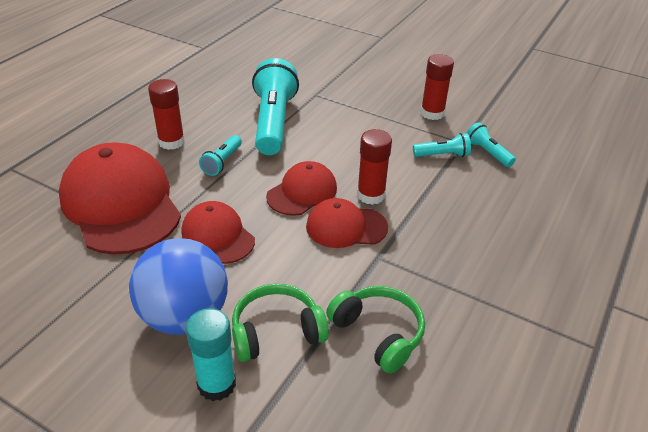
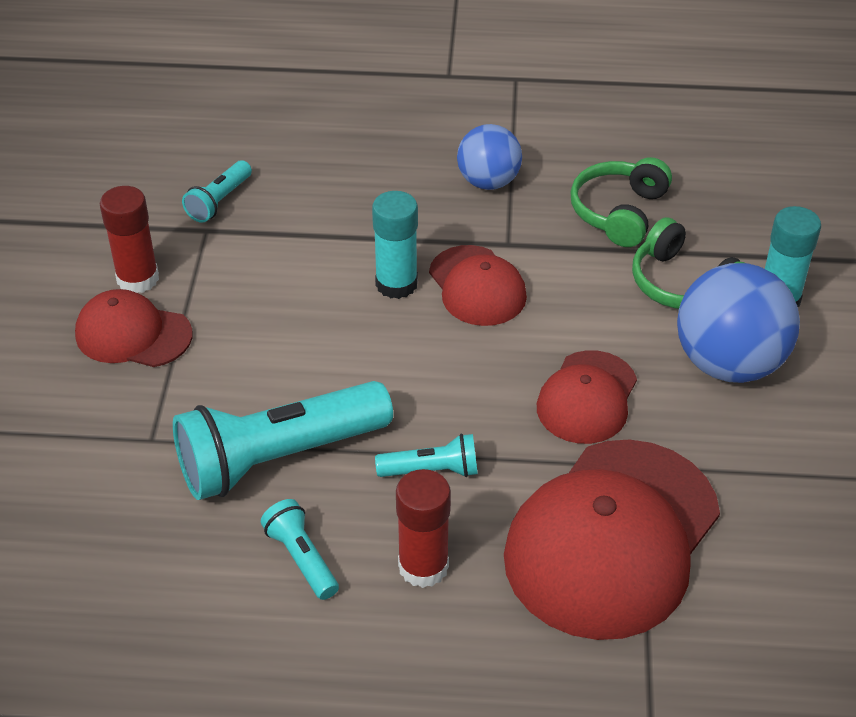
camera: 115 degrees left, 5 degrees up
(302, 192) = (439, 352): red cap -> red cap (133, 334)
(371, 195) = (396, 284): red glue stick -> turquoise glue stick
(442, 155) = (253, 241): turquoise flashlight -> turquoise flashlight (301, 558)
(453, 273) = (488, 182): none -> blue ball

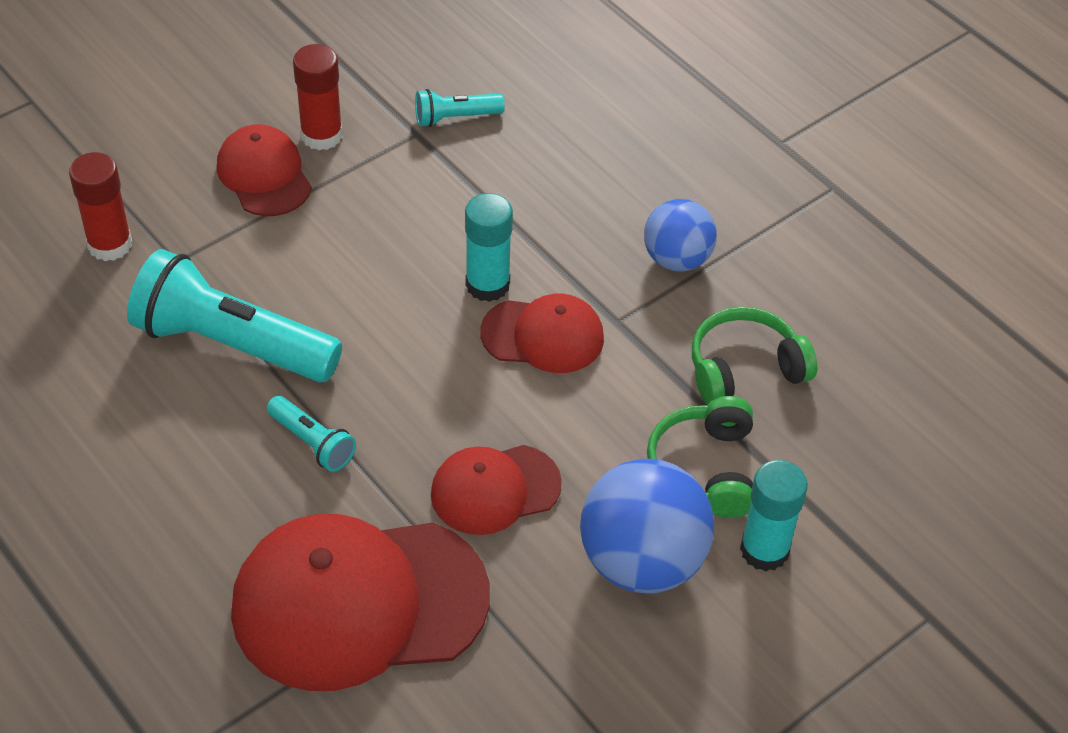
camera: 45 degrees right, 5 degrees up
(301, 558) = (151, 425): turquoise flashlight -> none
(423, 566) = (213, 502): red glue stick -> red glue stick (110, 244)
(477, 286) = (543, 336): red cap -> red cap turned 105 degrees counterclockwise

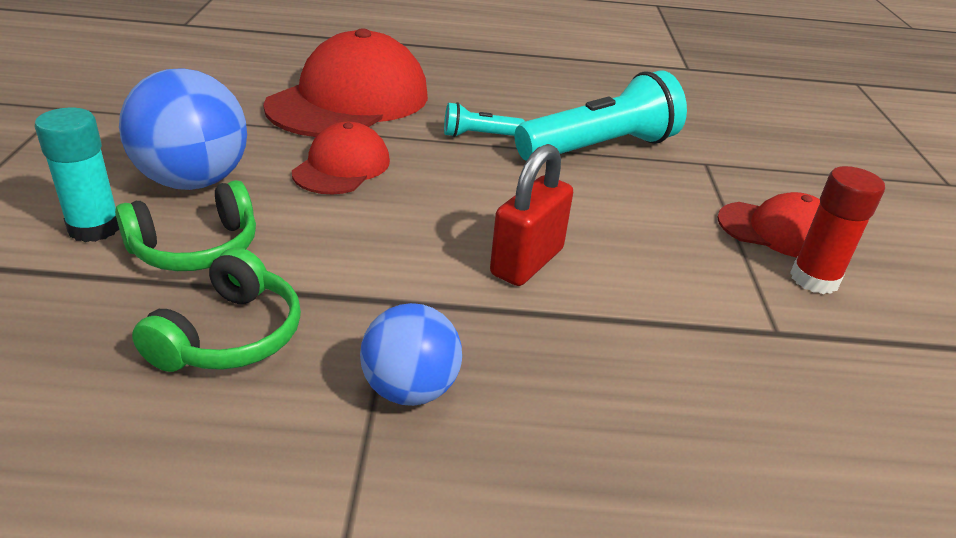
camera: 130 degrees right, 15 degrees down
(110, 244) = (746, 151): red glue stick -> none
(455, 118) = (786, 370): turquoise flashlight -> none
(487, 284) = (527, 262): turquoise glue stick -> red padlock
(543, 336) = (435, 256): red cap -> none
(705, 469) = (196, 248): green headphones -> green headphones turned 105 degrees clockwise

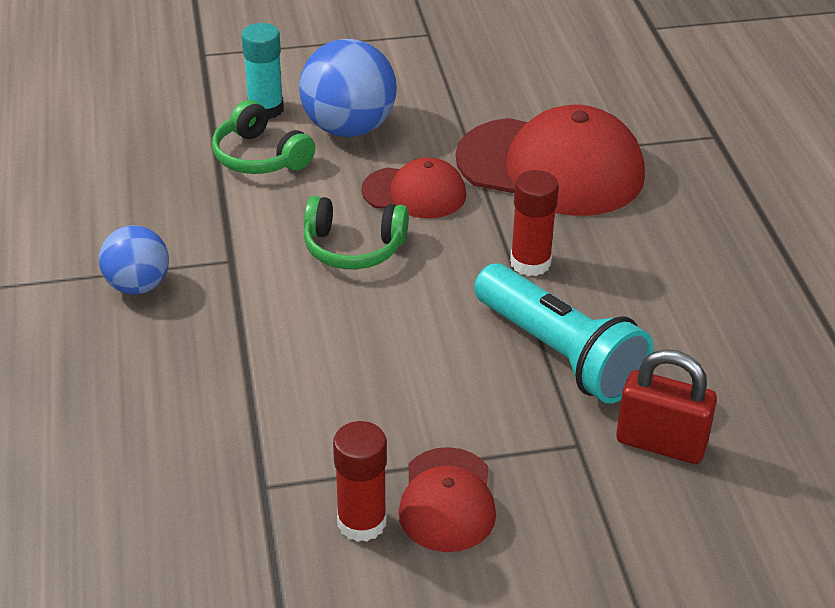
camera: 80 degrees right, 5 degrees up
(230, 335) = (169, 199): green headphones -> green headphones (353, 248)
(479, 135) = (530, 263): turquoise flashlight -> red glue stick
(527, 262) = (310, 322): red padlock -> red padlock (661, 443)

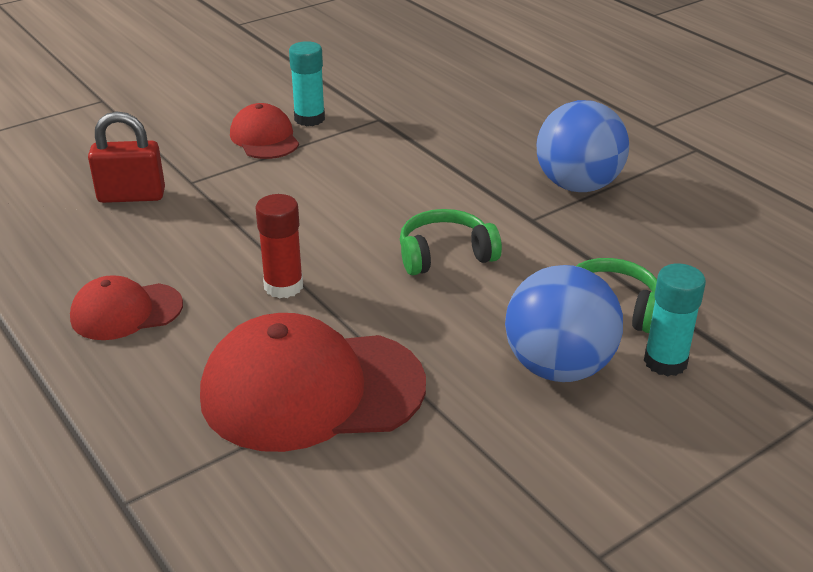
camera: 155 degrees right, 5 degrees down
(138, 286) = (578, 185): blue ball -> blue ball, size x1.60
(362, 522) = (309, 119): red glue stick -> turquoise glue stick
(414, 193) = (432, 318): red cap -> red cap (126, 312)
(560, 354) = (226, 227): turquoise flashlight -> none

